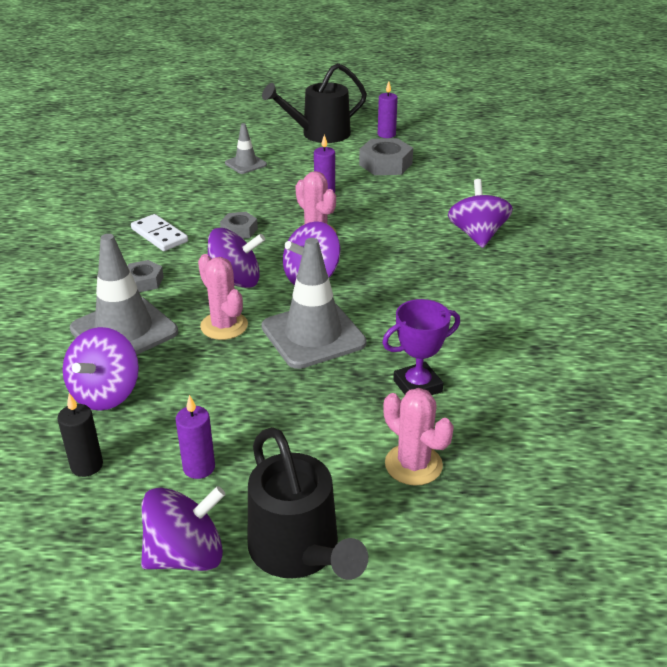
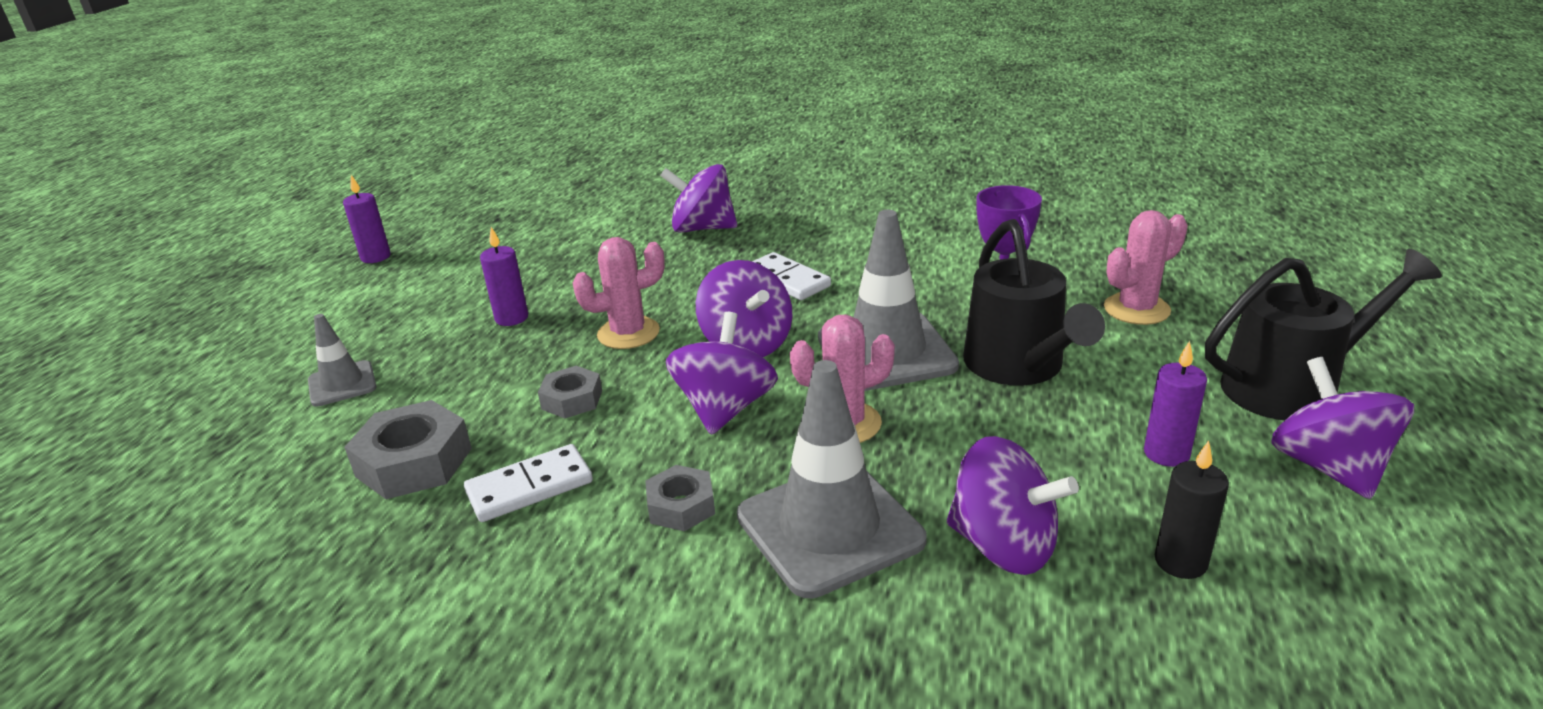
camera: 75 degrees left, 5 degrees down
(320, 134) = (310, 308): black watering can -> black watering can (1018, 366)
(385, 164) = (468, 266): grey nut -> grey nut (414, 462)
(406, 282) = (786, 280): none -> white domino

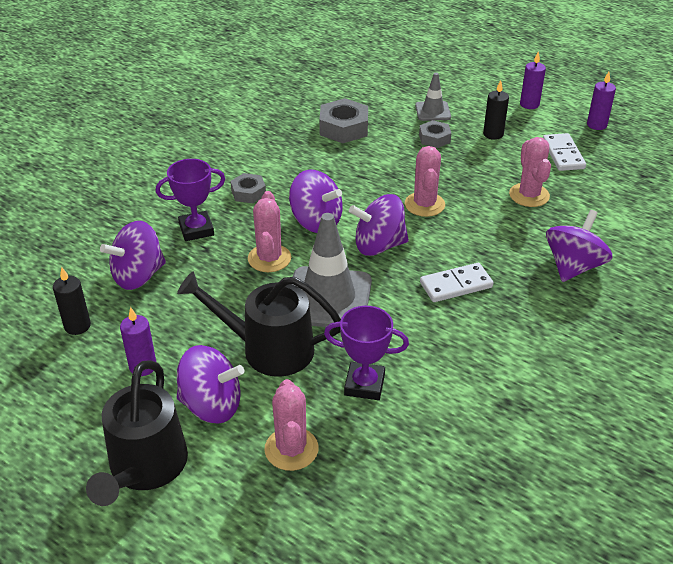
camera: 110 degrees right, 10 degrees up
(414, 320) = (493, 134): none -> black candle
(511, 318) = (473, 166): purple candle -> purple candle (529, 104)
(529, 487) = (298, 155): white domino -> white domino (563, 154)
(570, 271) = (529, 195): none -> pink cactus
(572, 400) = (364, 175): grey nut -> grey nut (434, 138)
(829, 528) = (196, 229): grey traffic cone -> purple trophy
(1328, 467) = (75, 427): purple spinning top -> purple spinning top (211, 405)

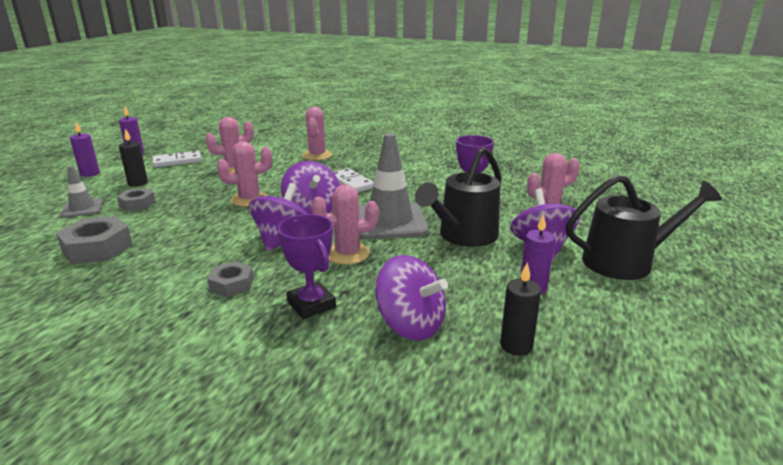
camera: 105 degrees left, 15 degrees down
(269, 349) = (463, 236): black watering can -> black watering can turned 45 degrees clockwise
(573, 266) = (317, 155): purple spinning top -> pink cactus

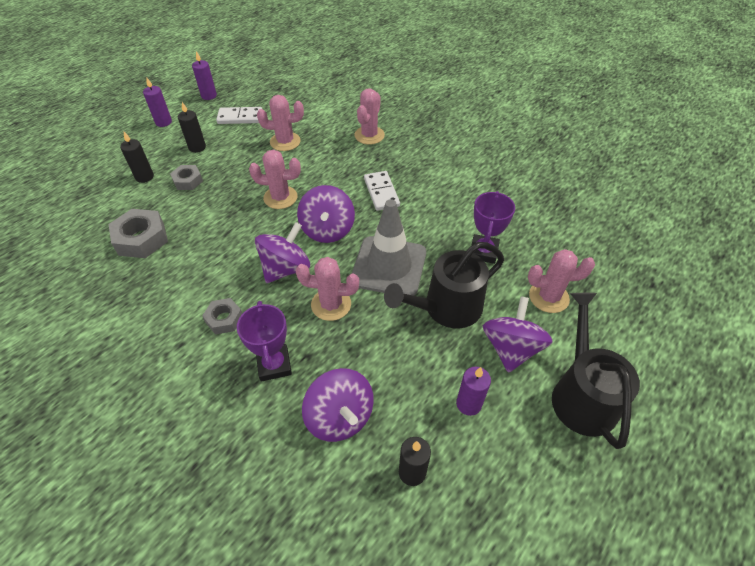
camera: 20 degrees right, 25 degrees up
(82, 208) = (144, 177): grey traffic cone -> black candle
(625, 262) = (582, 395): black watering can -> black watering can turned 105 degrees counterclockwise

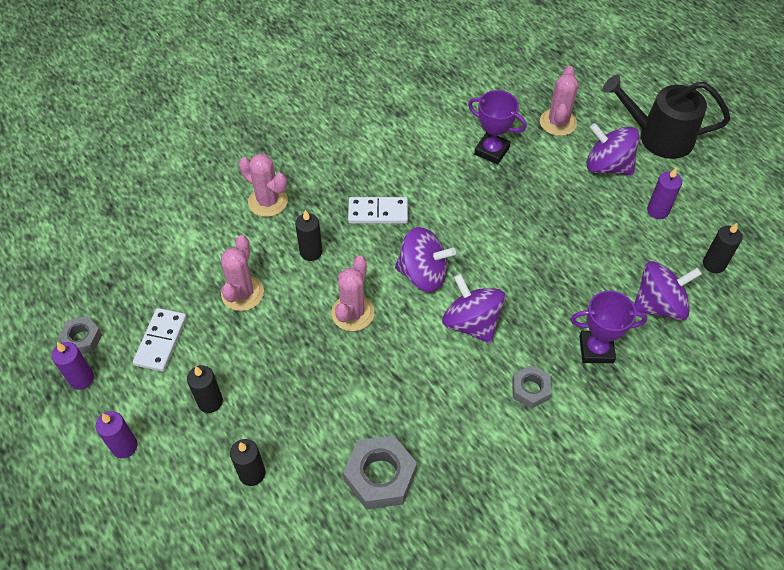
camera: 75 degrees left, 5 degrees up
(188, 181) = (282, 417): grey nut -> grey nut (82, 339)
(330, 165) = (311, 252): none -> black candle
(331, 304) = (531, 289): pink cactus -> none
(389, 266) = (492, 230): grey traffic cone -> none
(446, 308) = (555, 198): black watering can -> none

